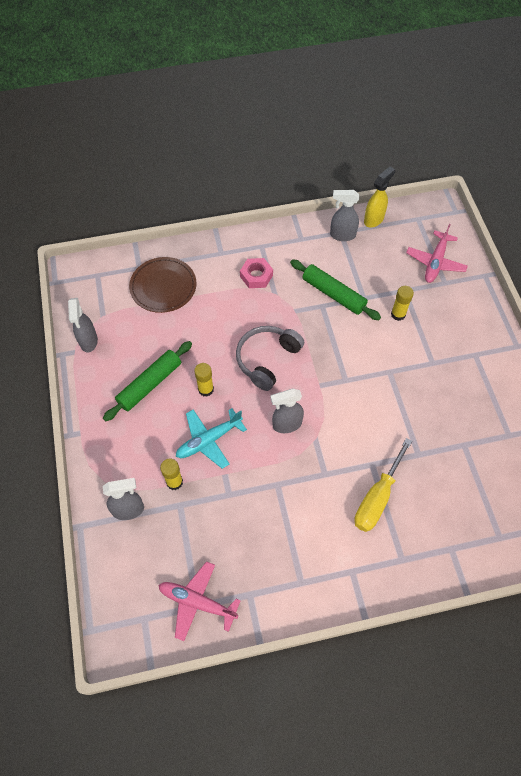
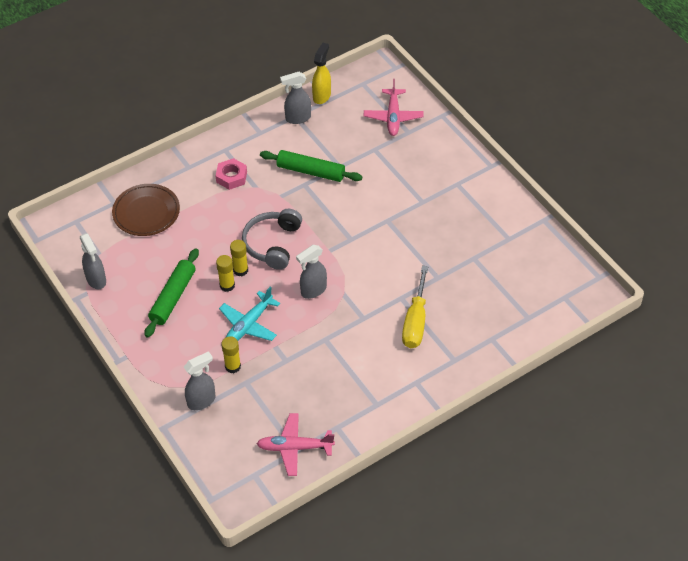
camera: 20 degrees left, 10 degrees down
(398, 314) = (376, 171): yellow glue stick -> yellow glue stick (240, 270)

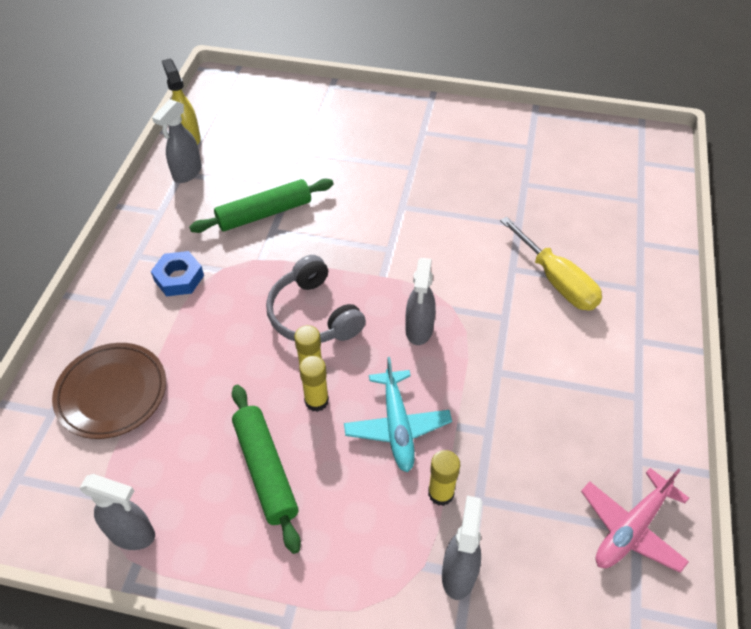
camera: 45 degrees left, 0 degrees up
(231, 177) = (179, 278): pink nut -> blue nut
(393, 117) = (287, 114): pink plane -> none

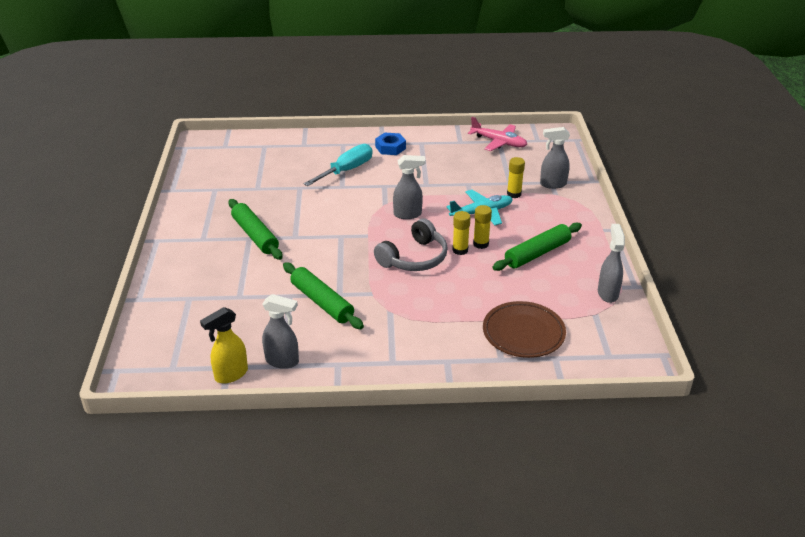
camera: 105 degrees left, 15 degrees down
(179, 278) = (407, 330): blue nut -> blue nut (390, 148)
(415, 173) = (255, 235): none -> green rolling pin
(556, 280) = (346, 170): yellow screwdriver -> turquoise screwdriver

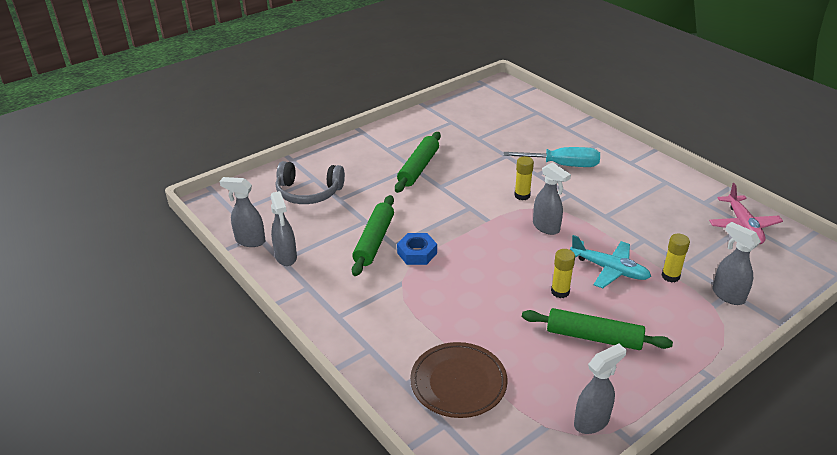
camera: 55 degrees right, 0 degrees up
(231, 375) = (250, 241): yellow spray bottle -> grey spray bottle
(390, 148) = (631, 170): blue nut -> blue nut (417, 253)
(414, 258) = (489, 261): grey headphones -> grey headphones (308, 192)
(460, 250) = (534, 283): yellow glue stick -> yellow glue stick (522, 195)

